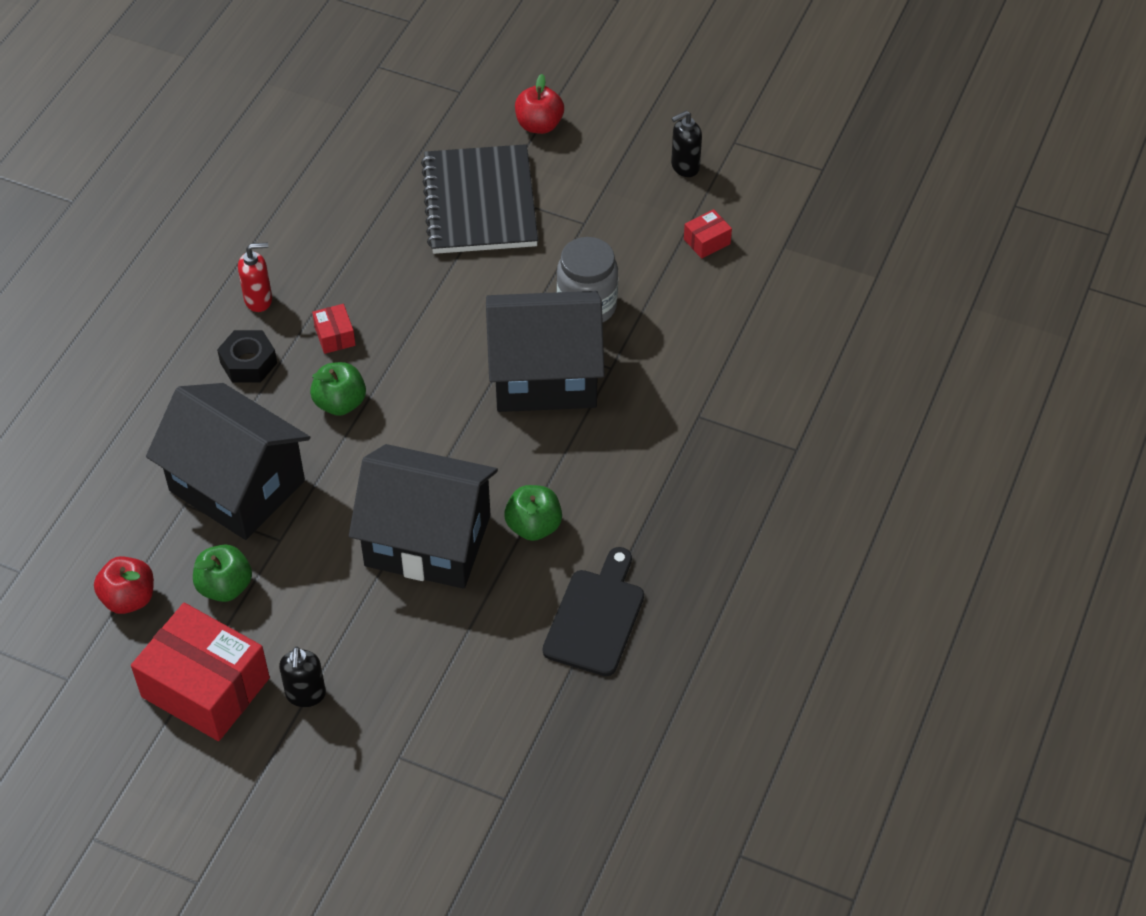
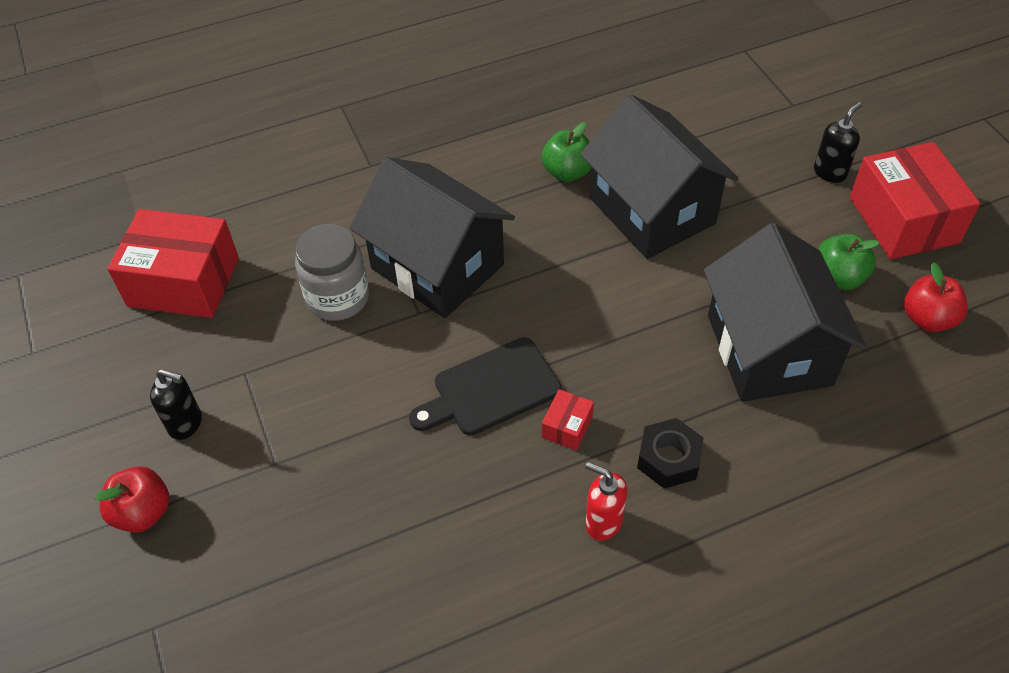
camera: 135 degrees left, 0 degrees up
(340, 403) = (620, 360): green apple -> none
(480, 203) = (299, 466): black notebook -> none
(596, 617) = (588, 99): black cutting board -> black cutting board (490, 389)
(684, 167) = (100, 360): black soap dispenser -> black soap dispenser (186, 424)
(707, 241) = (183, 282): red box -> red box, size x2.32

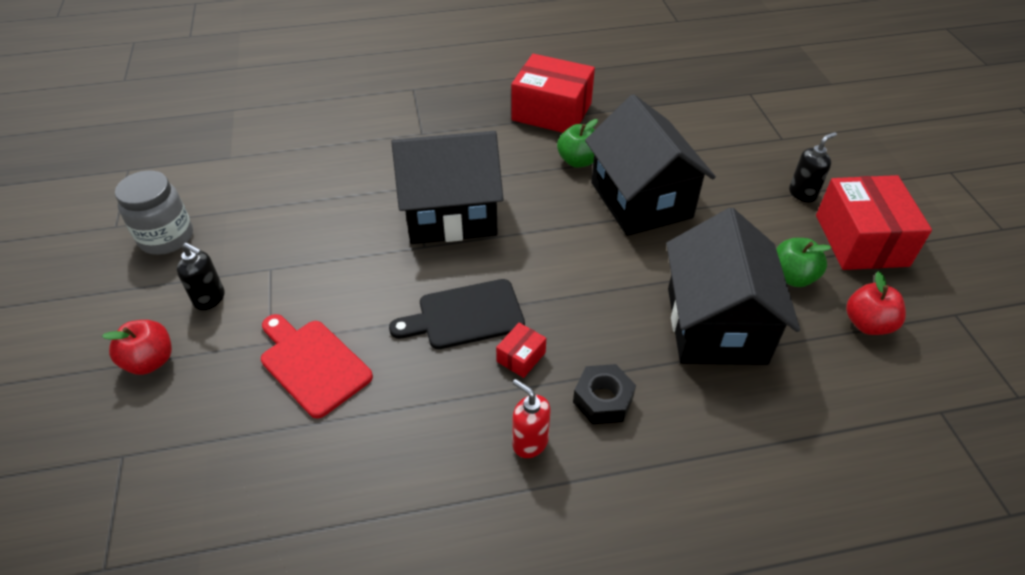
camera: 10 degrees right, 5 degrees down
(183, 282) = (248, 194): red box -> red box (551, 111)
(335, 480) = (312, 364): none -> red cutting board
(338, 298) = (363, 225): grey jar -> grey jar (166, 237)
(437, 266) = (450, 214): black house -> black house turned 60 degrees counterclockwise

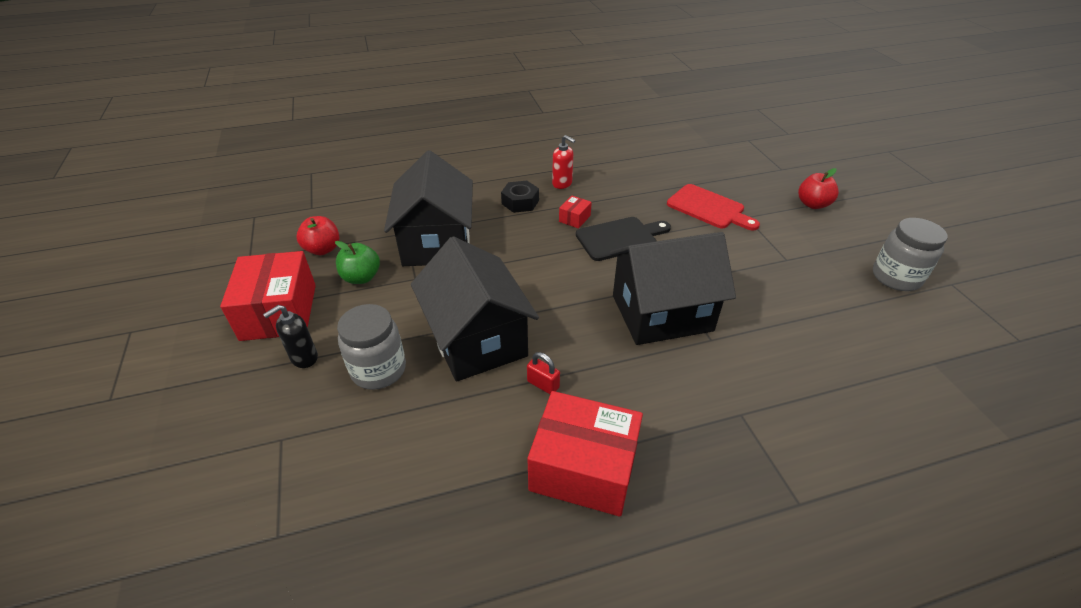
camera: 175 degrees right, 5 degrees down
(210, 299) = (811, 238): black soap dispenser -> none
(578, 161) = (543, 384): green apple -> red padlock
(727, 180) = (378, 370): none -> grey jar

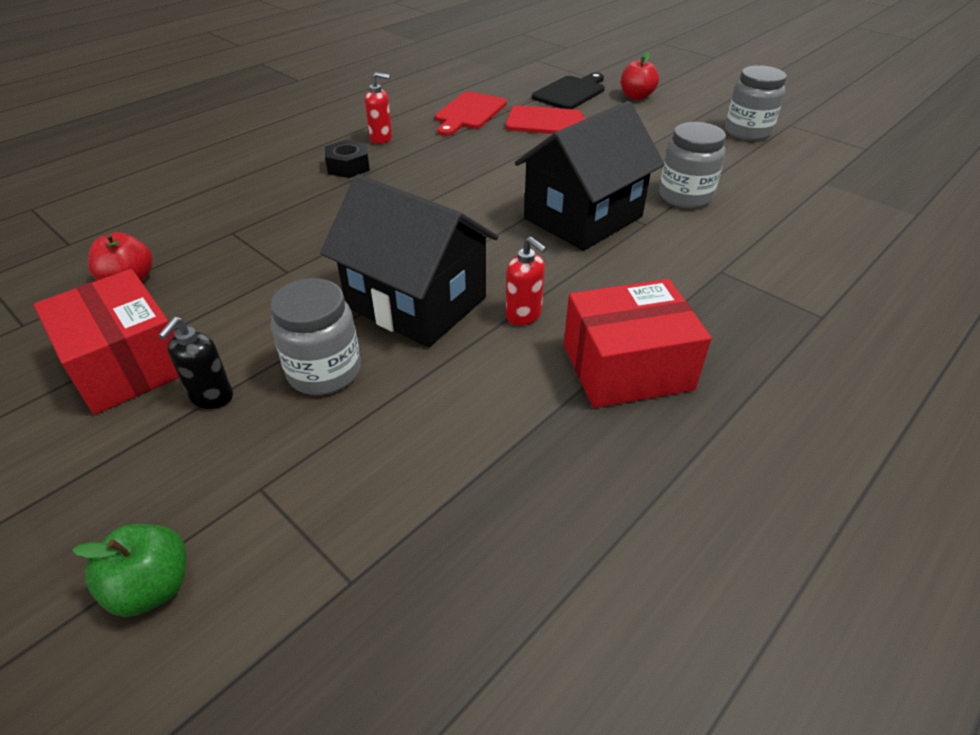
camera: 30 degrees left, 0 degrees up
(361, 277) = (214, 292): green apple -> green apple (152, 587)
(436, 242) = (281, 230): black house -> none
(543, 384) = (524, 315): red padlock -> red soap dispenser
(574, 218) = (423, 165): red box -> none
(620, 238) = (486, 169): black cutting board -> black cutting board (571, 92)
(648, 179) = (469, 113): none -> red cutting board
(771, 325) = (685, 196): none -> grey jar

